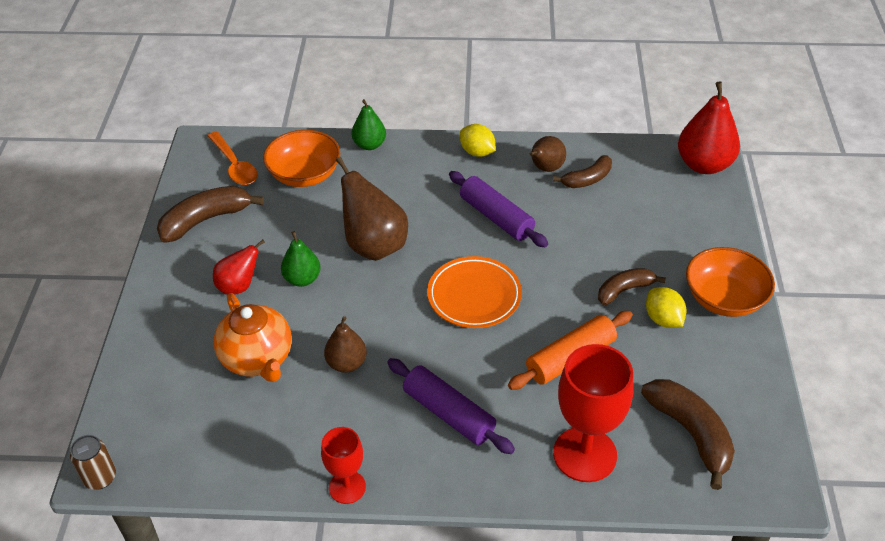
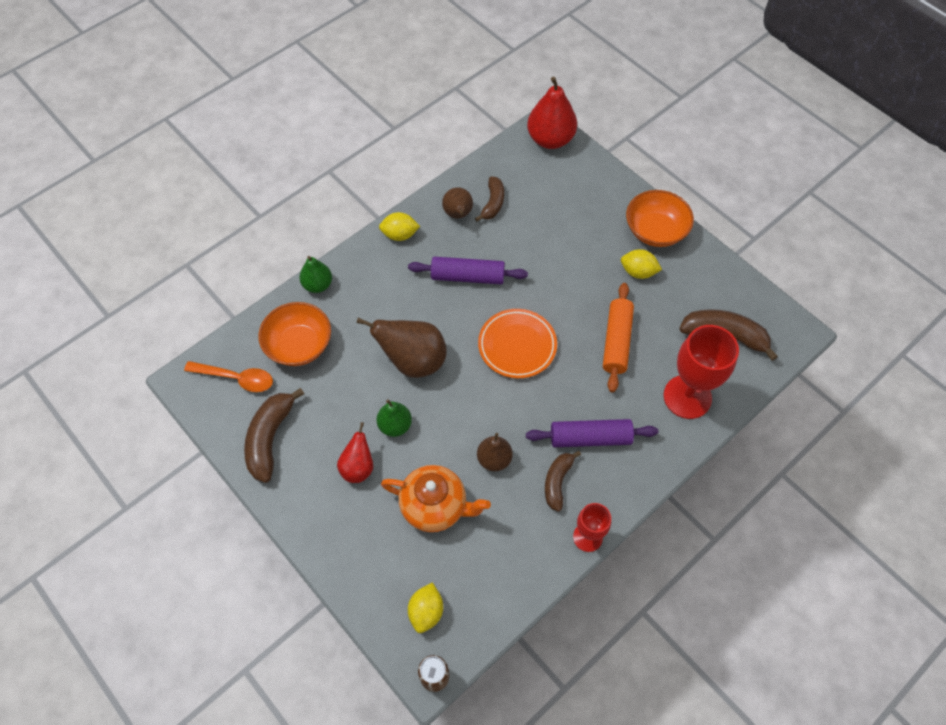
camera: 45 degrees left, 15 degrees up
(155, 426) = (426, 611): none -> yellow lemon
(624, 290) = (597, 269): brown banana -> brown banana (557, 482)

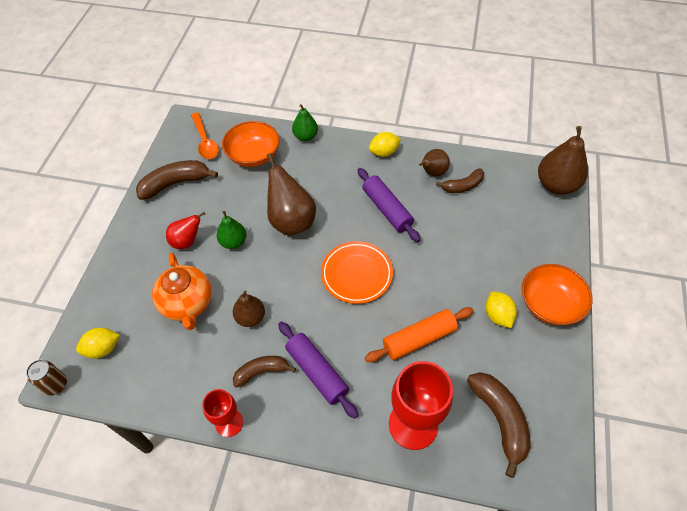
camera: 55 degrees right, 5 degrees down
(400, 235) = (384, 152): yellow lemon -> yellow lemon turned 75 degrees counterclockwise
(550, 139) = (556, 185): red pear -> brown pear

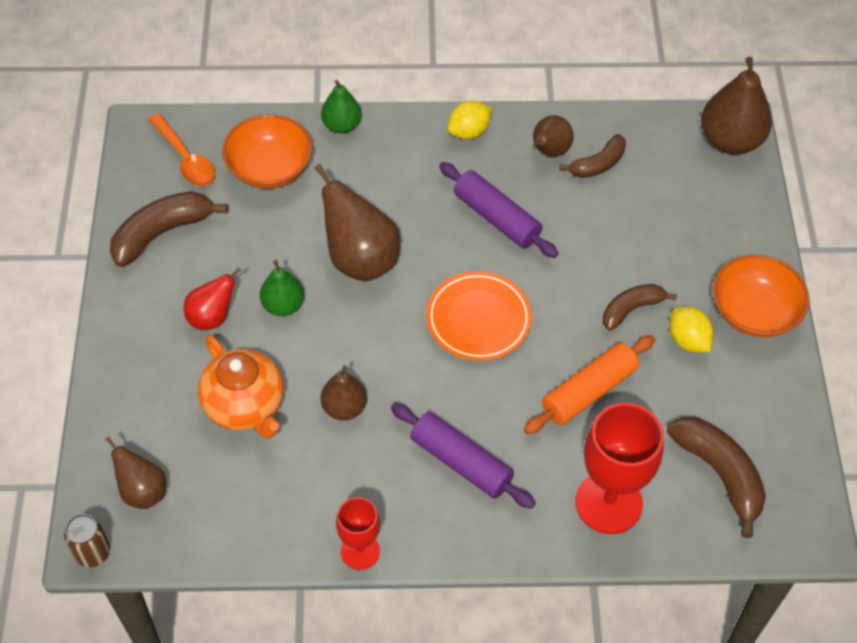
camera: 15 degrees left, 0 degrees up
(103, 349) = (143, 491): yellow lemon -> brown pear
(262, 372) = (384, 477): brown banana -> brown banana (631, 309)

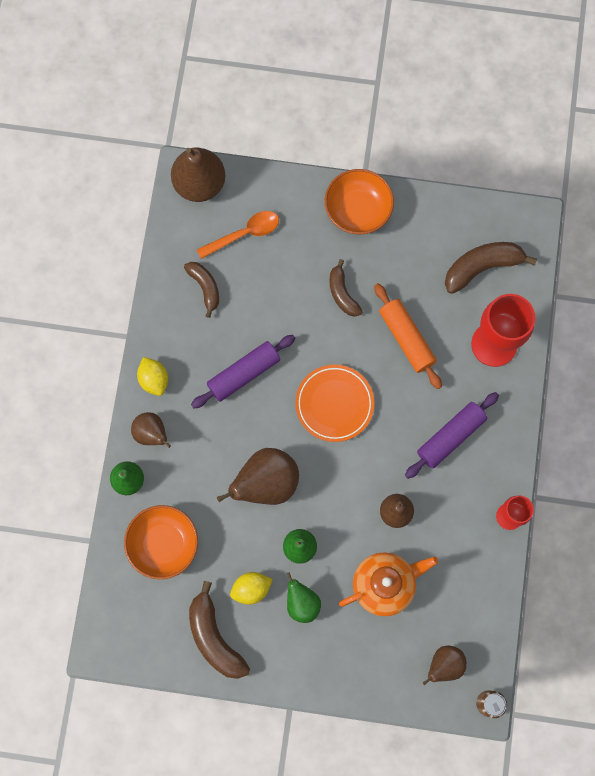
camera: 80 degrees left, 20 degrees up
(185, 159) = (141, 613): orange spoon -> orange spoon (244, 234)
(212, 317) = (302, 603): red pear -> green pear
(549, 151) = (185, 321): brown pear -> brown pear (152, 434)
(688, 340) = (374, 261): yellow lemon -> yellow lemon (251, 589)

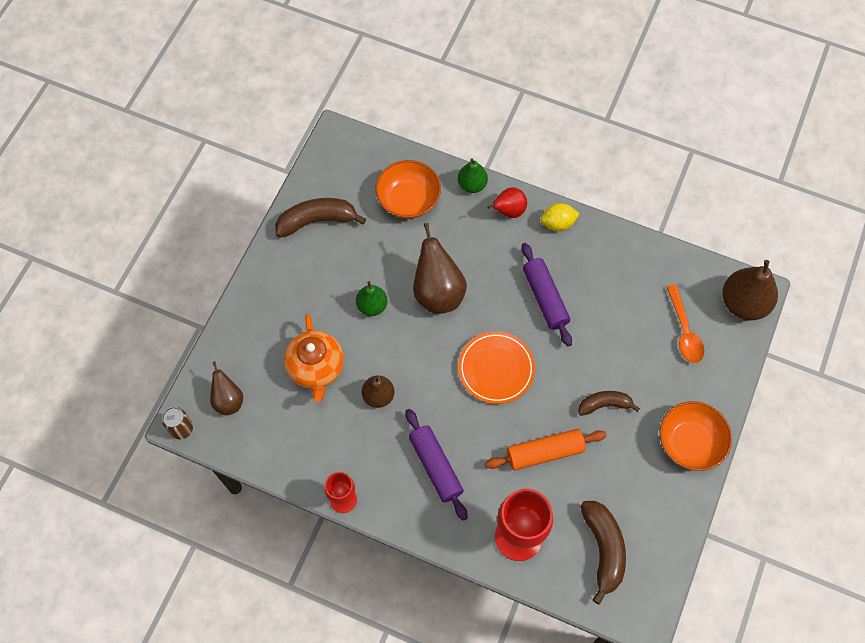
camera: 105 degrees right, 10 degrees down
(152, 434) = (508, 211): brown pear -> red pear
(205, 287) = (637, 284): brown banana -> none
(251, 589) = (348, 258): yellow lemon -> none
(302, 603) = (322, 296): green pear -> none

